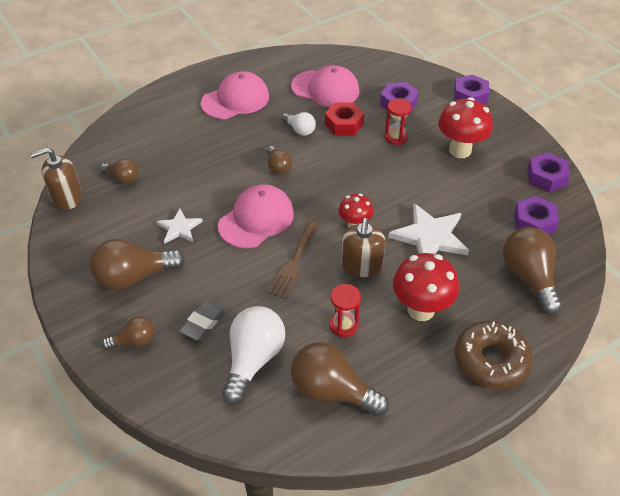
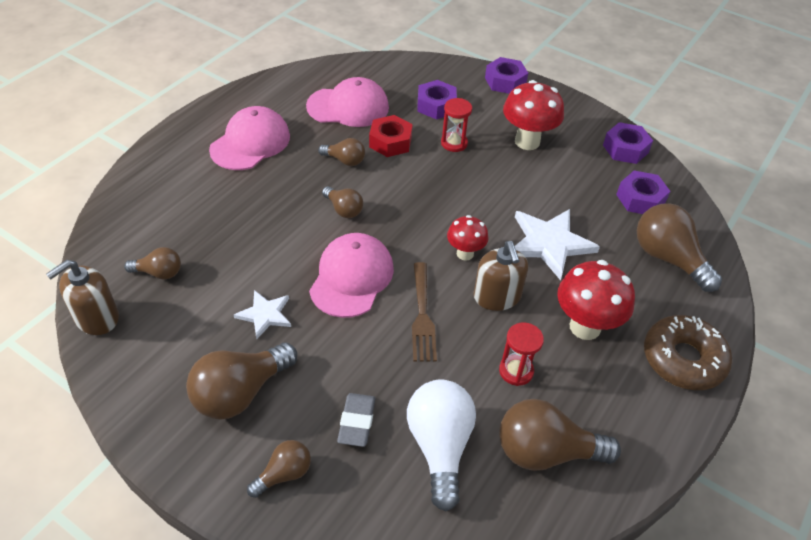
camera: 25 degrees left, 0 degrees up
(300, 130) = (345, 160): white light bulb -> brown light bulb

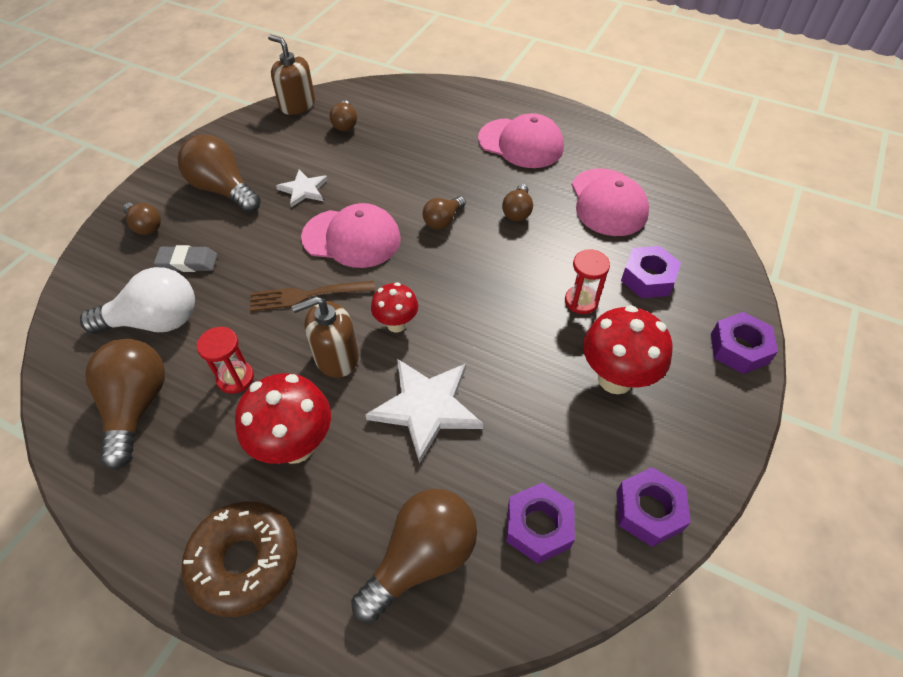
camera: 85 degrees right, 5 degrees up
(390, 142) = (561, 244): red nut -> none

